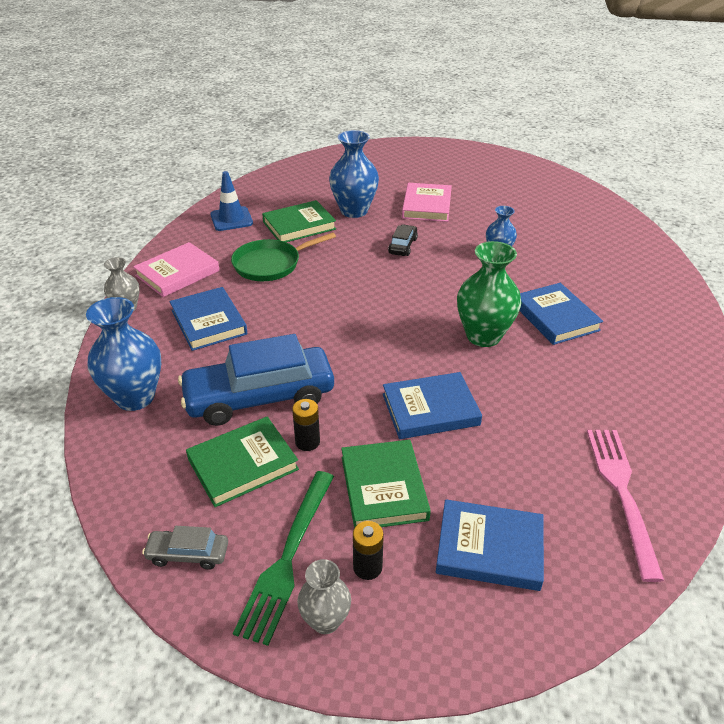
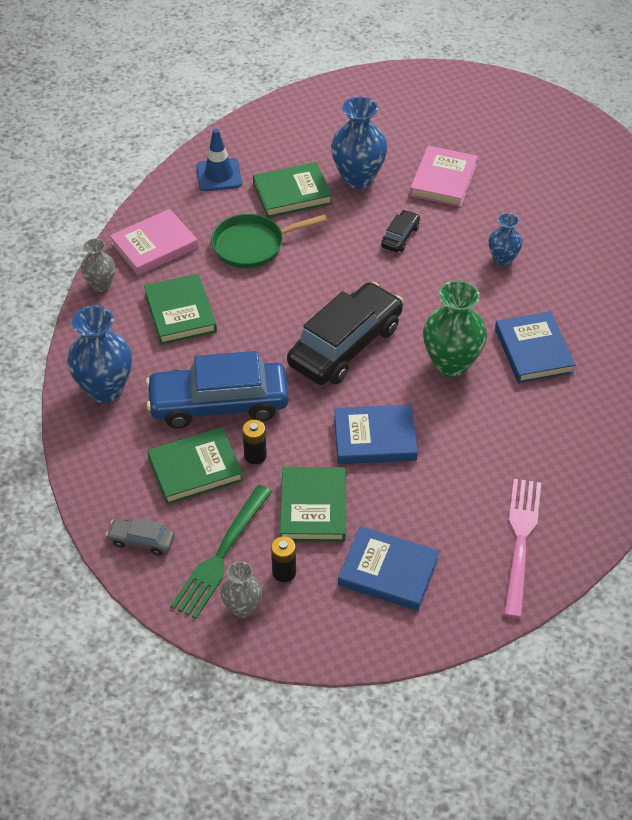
camera: 10 degrees right, 10 degrees up
(208, 322) = (180, 312): blue book -> green book
(377, 332) = (345, 345): none -> black car

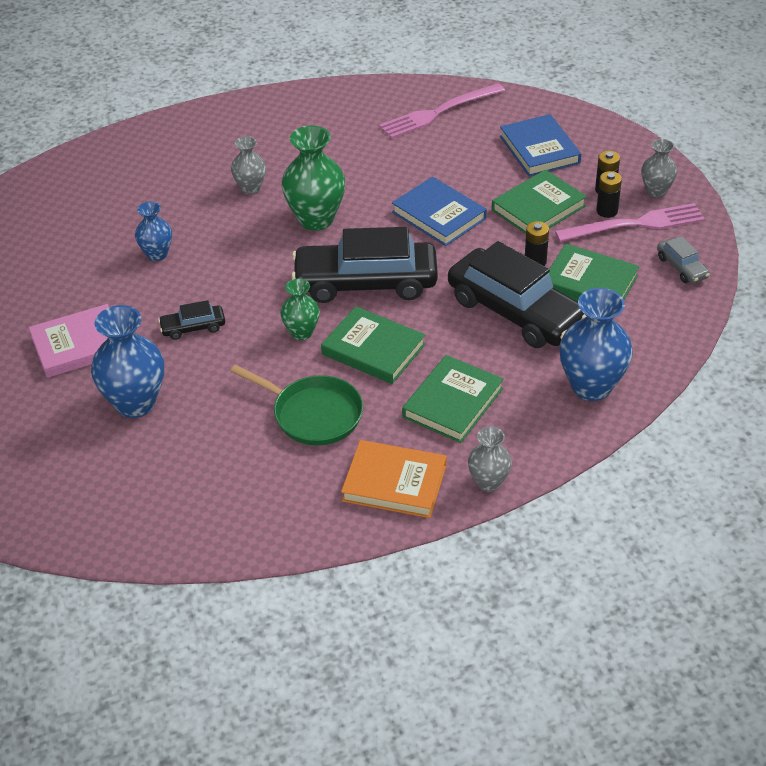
camera: 130 degrees left, 5 degrees down
(154, 246) = (394, 483): pink book -> orange book
(219, 175) = (238, 510): blue traffic cone -> none
(219, 404) = (515, 312): blue car -> black car
(221, 556) = (636, 224): green fork -> pink fork
(258, 550) = (607, 211): none -> black battery
(292, 193) = (208, 435): green book -> green book (373, 349)
(333, 283) = (301, 332): none -> green vase
(533, 351) = (250, 188): blue book -> grey vase

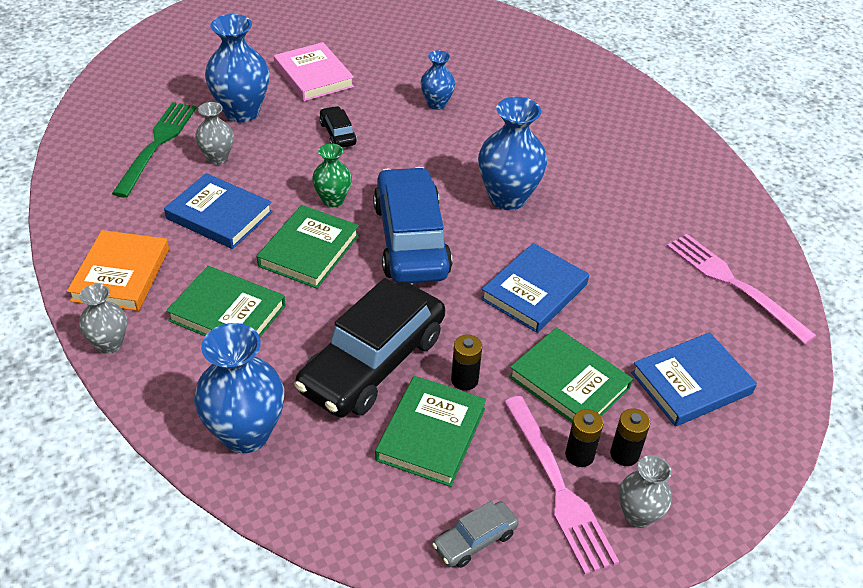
camera: 80 degrees right, 0 degrees up
(181, 471) = (157, 144): none -> green fork
(250, 188) = (548, 150): grey vase -> grey vase (217, 158)
(313, 414) = (219, 215): green pan -> blue book
(316, 219) = (507, 198): green vase -> blue vase
(366, 283) = (411, 239): black car -> blue car

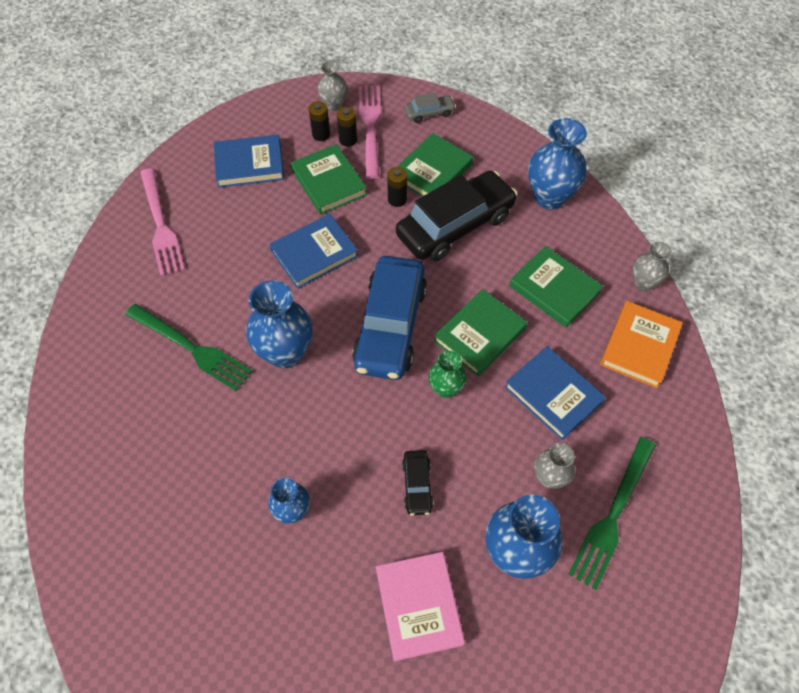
camera: 160 degrees left, 15 degrees up
(600, 184) = (192, 349): none -> green fork

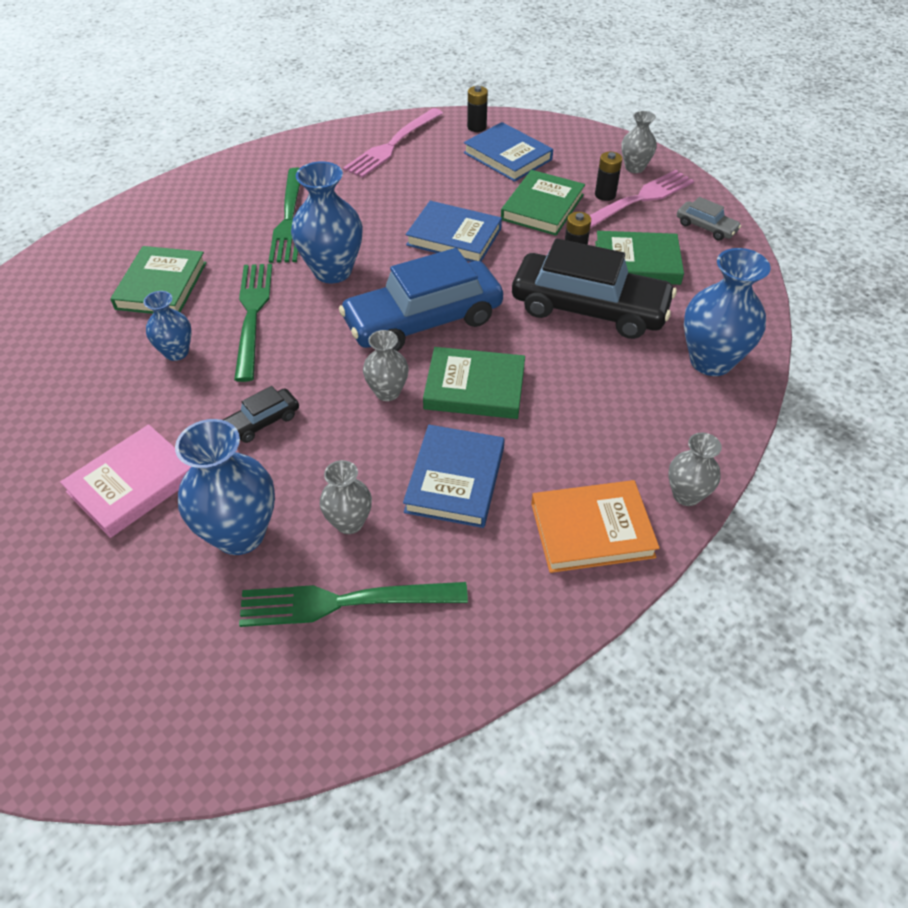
camera: 55 degrees right, 10 degrees down
(290, 434) = (252, 314): none -> green fork
(321, 134) = (590, 177): black battery -> black battery (476, 127)
(445, 389) = (387, 392): green vase -> grey vase
(554, 289) = (592, 419): green book -> green book (161, 285)

